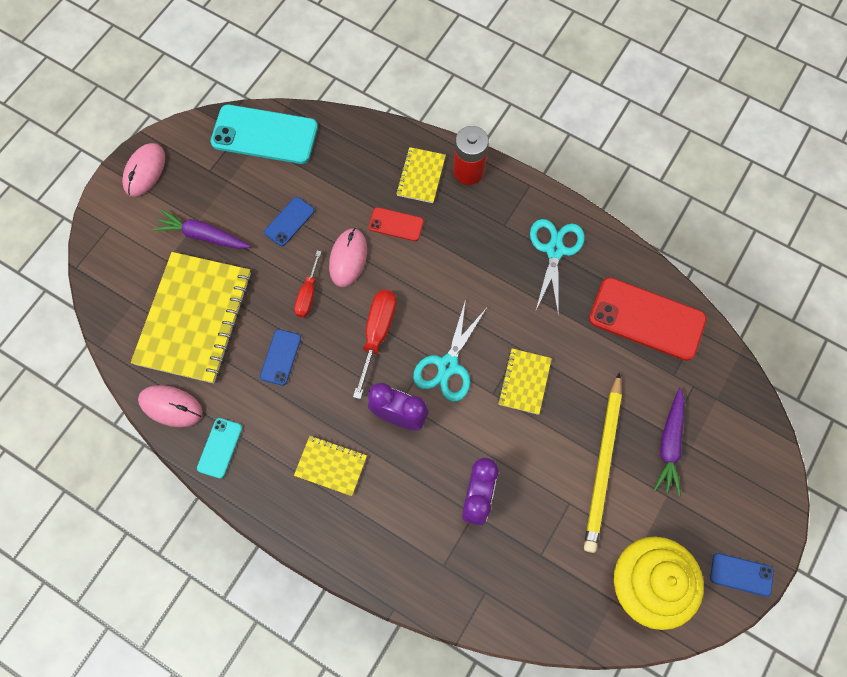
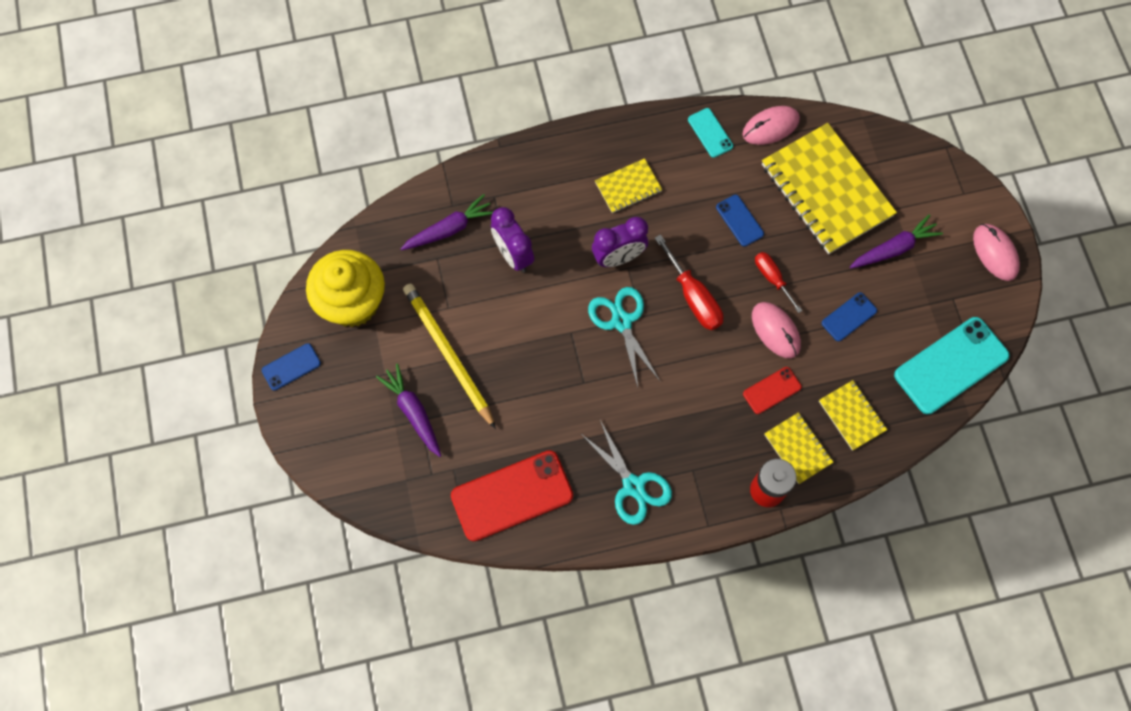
camera: 135 degrees right, 0 degrees up
(289, 221) = (849, 317): blue phone -> blue phone turned 60 degrees clockwise
(507, 572) = (449, 229): none -> purple carrot
(524, 382) = (557, 361): yellow notebook -> yellow notebook (852, 416)

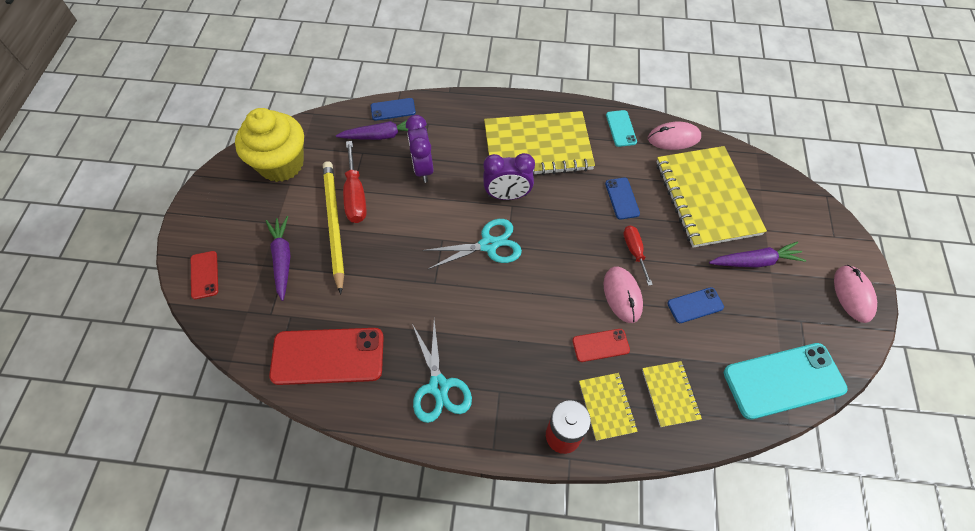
camera: 20 degrees right, 10 degrees down
(291, 367) = (208, 194): blue phone -> blue phone (393, 109)
(339, 458) = (204, 275): none -> red phone
(621, 321) = (488, 245): turquoise scissors -> turquoise scissors turned 75 degrees clockwise
(628, 187) = (537, 147): yellow notebook -> yellow notebook, size x2.09
(693, 297) = (559, 245): red screwdriver -> red screwdriver (355, 196)

